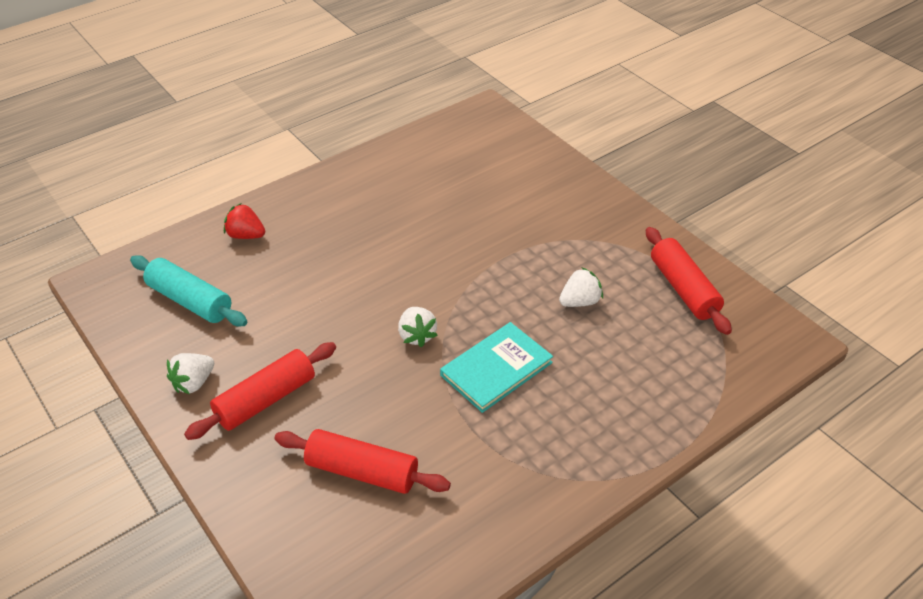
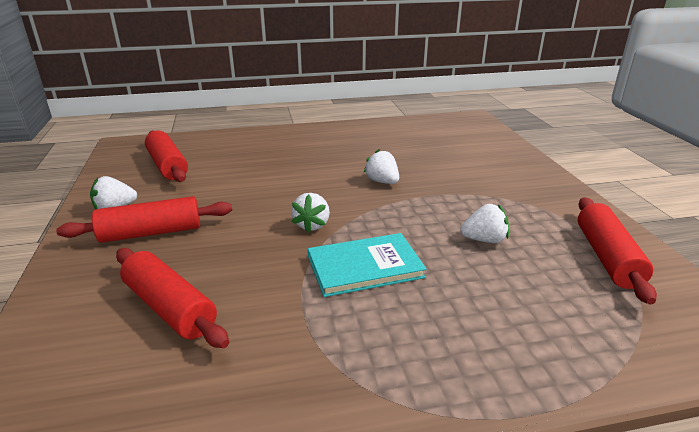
camera: 25 degrees right, 15 degrees down
(190, 301) = (167, 166): turquoise rolling pin -> red rolling pin
(246, 235) = (241, 143): red strawberry -> none
(447, 252) = (382, 182): none -> white strawberry

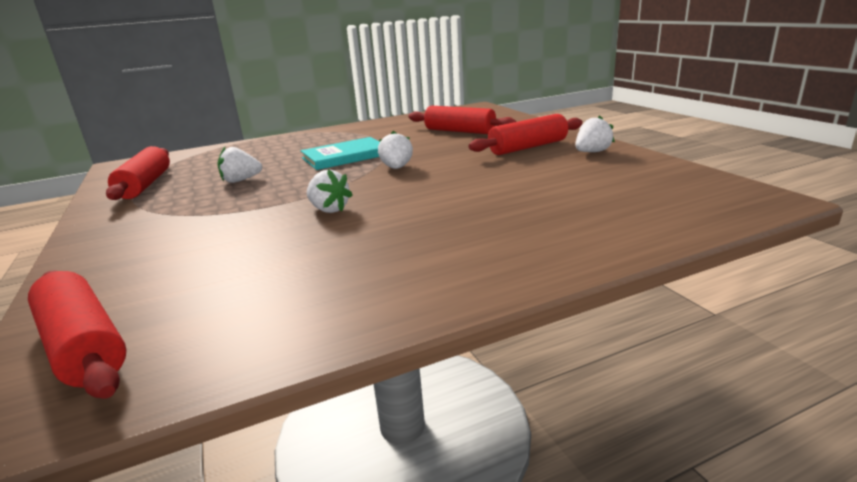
camera: 170 degrees right, 5 degrees down
(167, 166) = (626, 186): red rolling pin -> red rolling pin (83, 346)

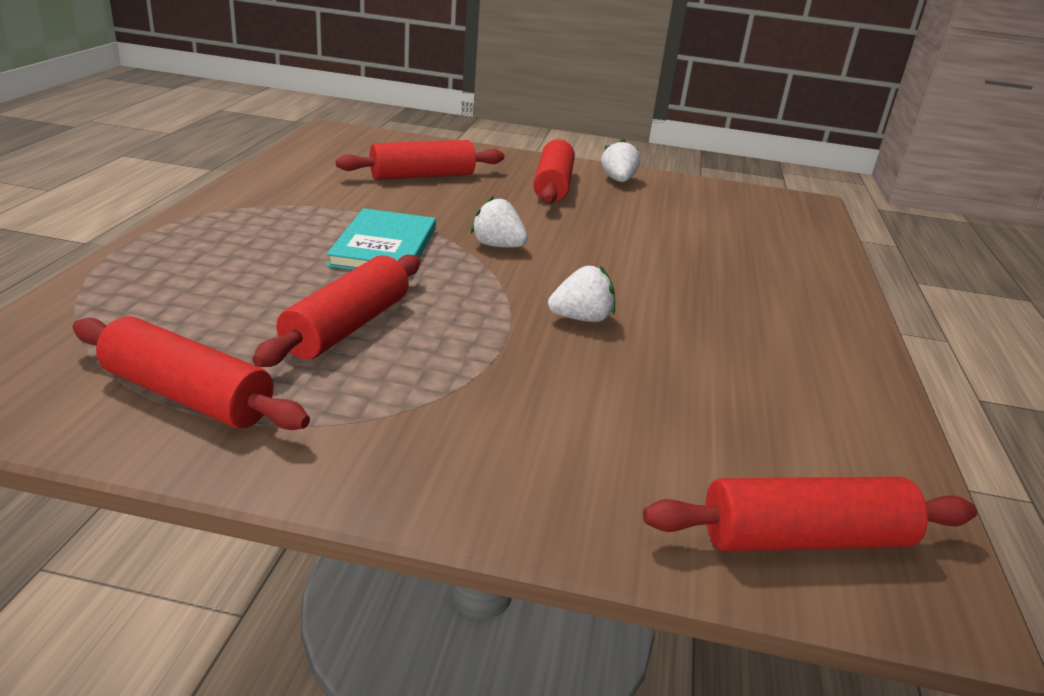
camera: 60 degrees left, 5 degrees up
(241, 180) = (347, 327): white strawberry -> red rolling pin

